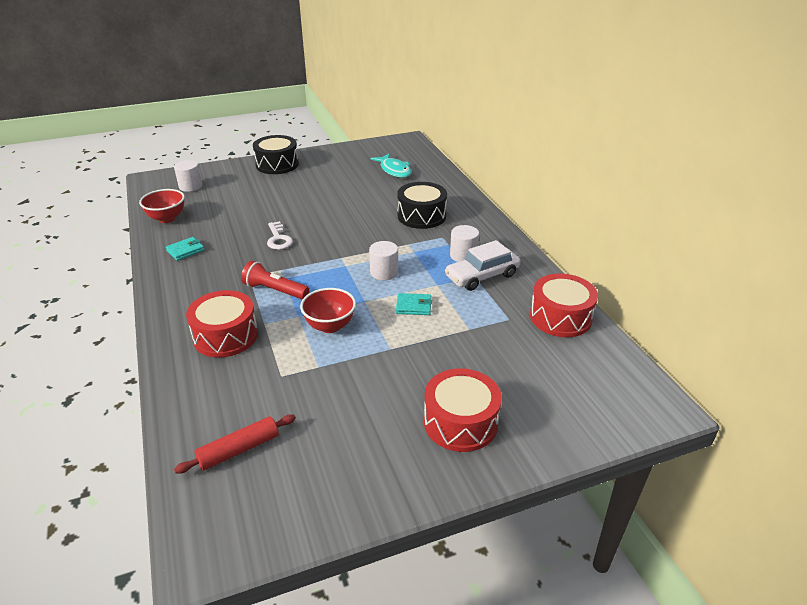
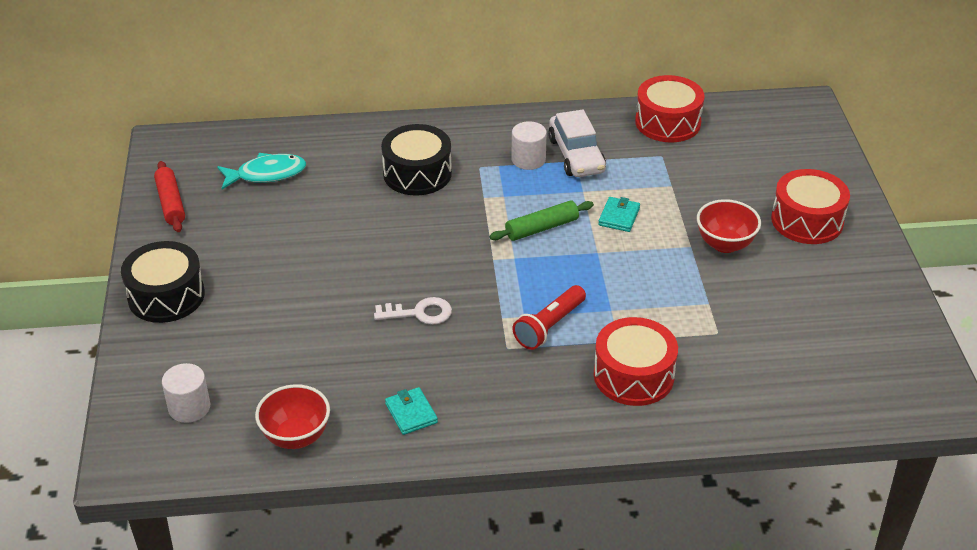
camera: 75 degrees left, 5 degrees up
(239, 449) = (823, 372): red rolling pin -> red rolling pin (171, 203)
(330, 326) = (638, 286): red bowl -> red bowl (725, 244)
(384, 272) = (542, 228): white cylinder -> green rolling pin

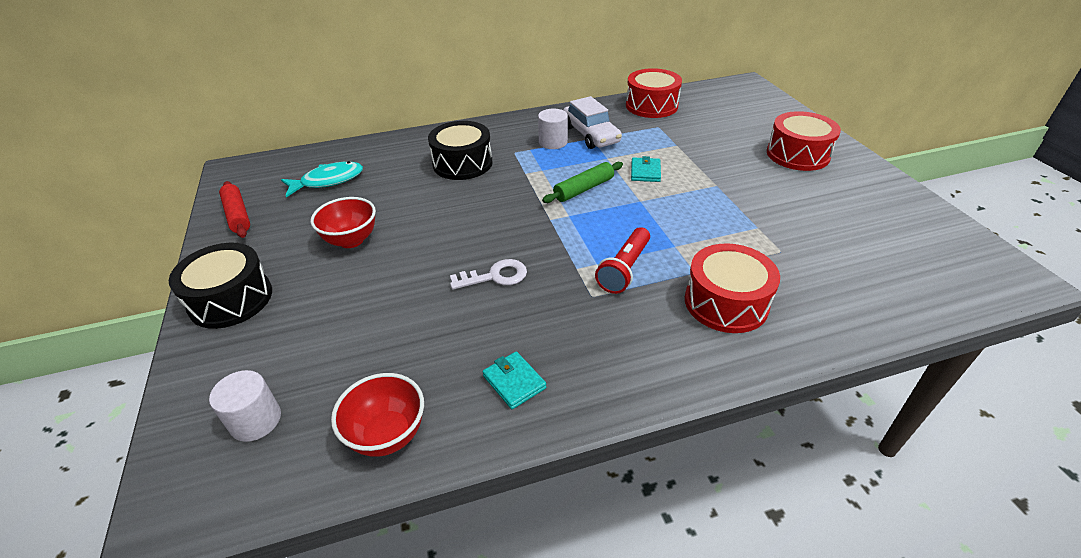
camera: 10 degrees left, 0 degrees up
(725, 244) = (743, 180): red bowl -> red bowl (351, 240)

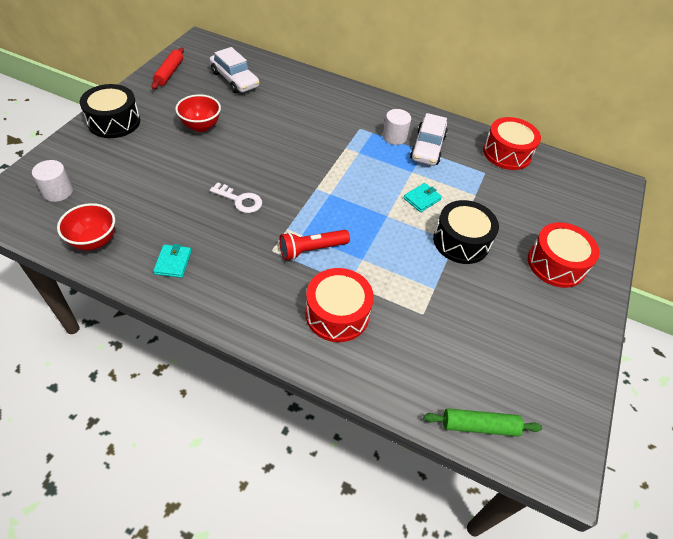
camera: 35 degrees right, 10 degrees up
(328, 181) = (234, 80): turquoise fish -> white car
(462, 163) = (319, 116): black drum -> black drum (461, 241)
(584, 189) = (365, 183): green rolling pin -> green rolling pin (479, 426)

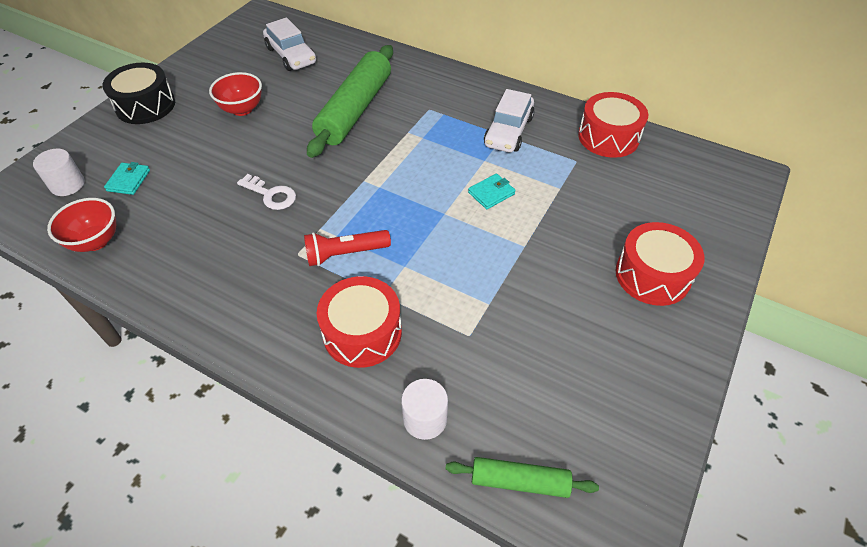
camera: 10 degrees right, 0 degrees up
(169, 73) = (218, 50): red rolling pin -> none
(173, 262) = (179, 267): turquoise wallet -> turquoise wallet (129, 180)
(298, 128) = (355, 110): none -> green rolling pin
(394, 137) = (469, 119): white cylinder -> white cylinder (425, 419)
(461, 241) = (532, 245): black drum -> none

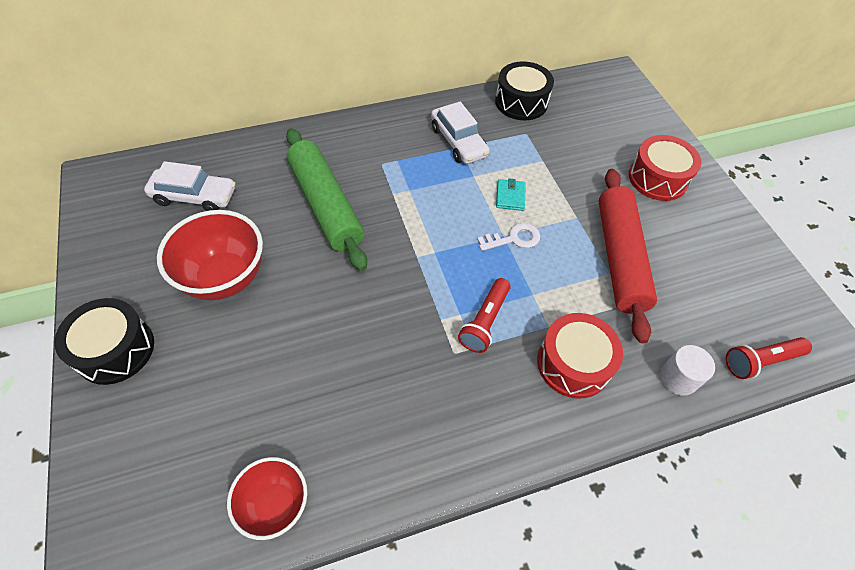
camera: 50 degrees left, 5 degrees up
(67, 185) = (157, 489): white cylinder -> none
(129, 180) = (217, 428): turquoise wallet -> none
(242, 109) = (225, 278): red bowl -> red bowl, size x1.61
(271, 195) = (365, 327): white key -> white key (514, 238)
(515, 301) = (619, 258): none -> red rolling pin
(519, 481) = (760, 361): green rolling pin -> red flashlight
(608, 137) = (521, 102): red drum -> black drum

